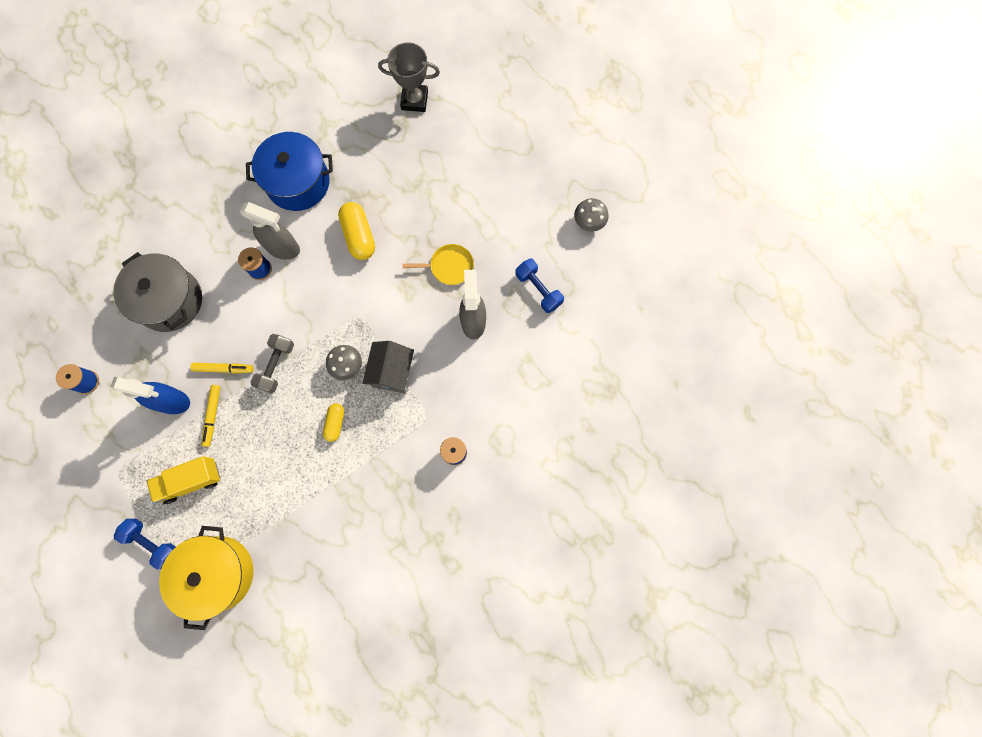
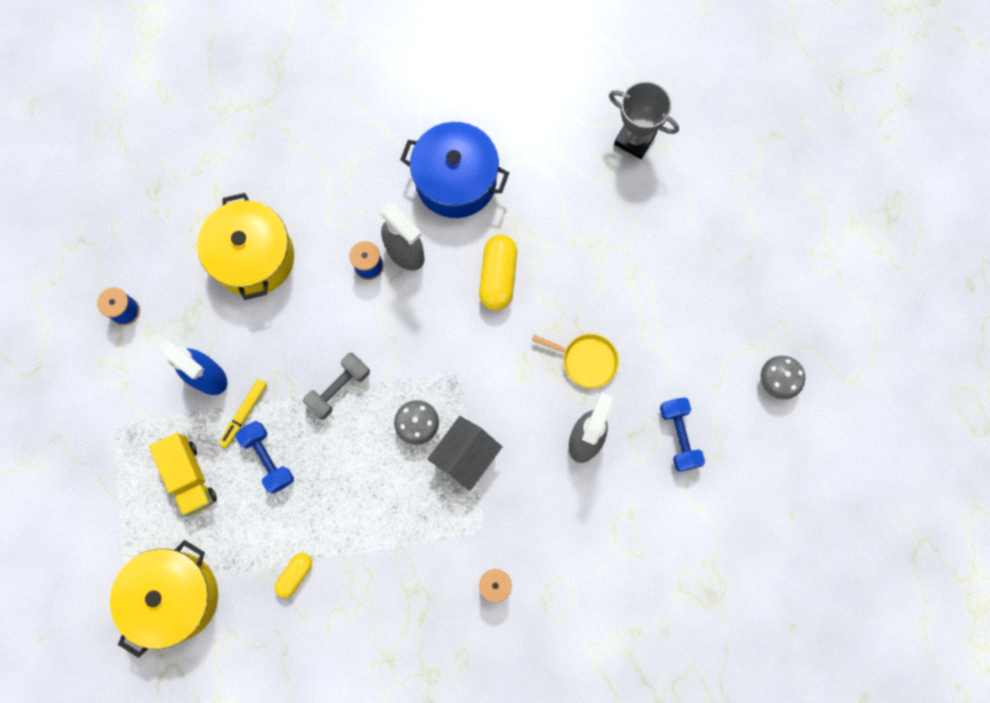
camera: 25 degrees right, 0 degrees up
(152, 542) = (120, 528): blue dumbbell -> blue dumbbell (268, 459)
(170, 300) = (253, 257): grey pot -> yellow pot
(191, 481) = (189, 477): yellow truck -> yellow truck turned 120 degrees counterclockwise
(224, 369) = (279, 365): yellow marker -> none
(335, 423) = (375, 486): yellow capsule -> yellow capsule (295, 575)

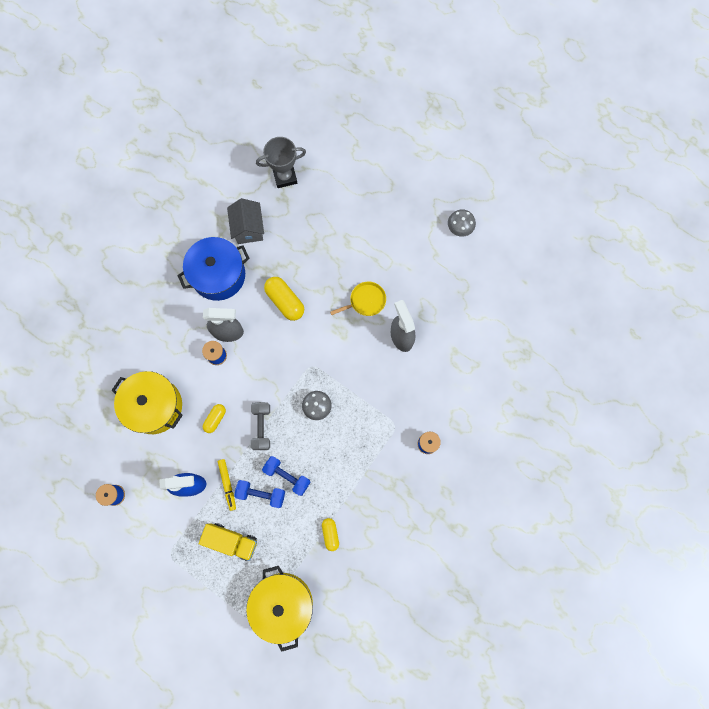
camera: 45 degrees left, 0 degrees up
(300, 332) = (215, 419): none -> yellow capsule
(465, 456) = (354, 399): grey house -> grey house (248, 228)
(679, 436) = (441, 295): blue dumbbell -> blue dumbbell (287, 476)

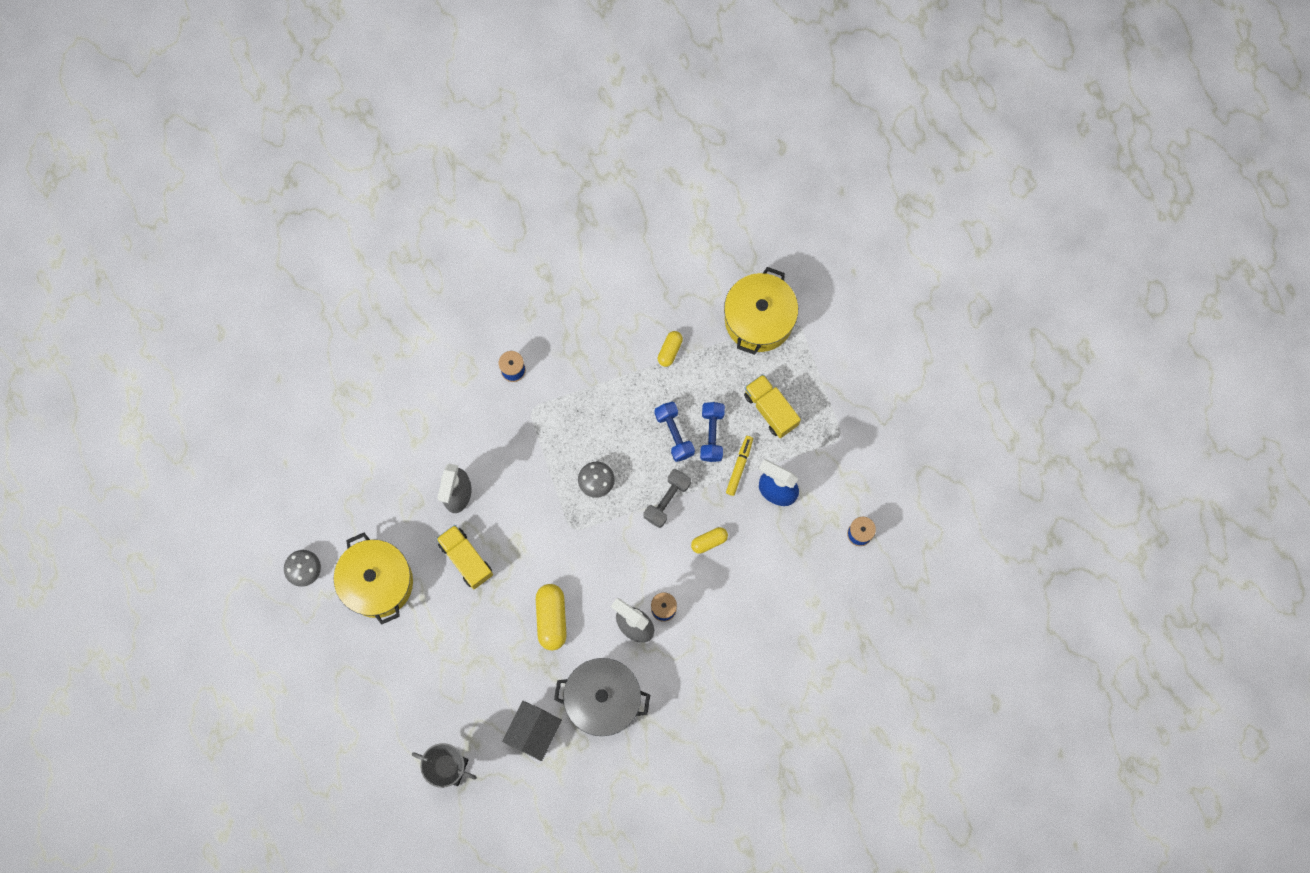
camera: 145 degrees left, 0 degrees up
(154, 406) = (763, 599): yellow pot -> yellow pot (377, 582)
(218, 275) = (603, 699): blue pot -> grey pot
(261, 494) = (712, 434): blue dumbbell -> blue dumbbell turned 45 degrees clockwise
(365, 301) = (466, 559): yellow pan -> yellow truck

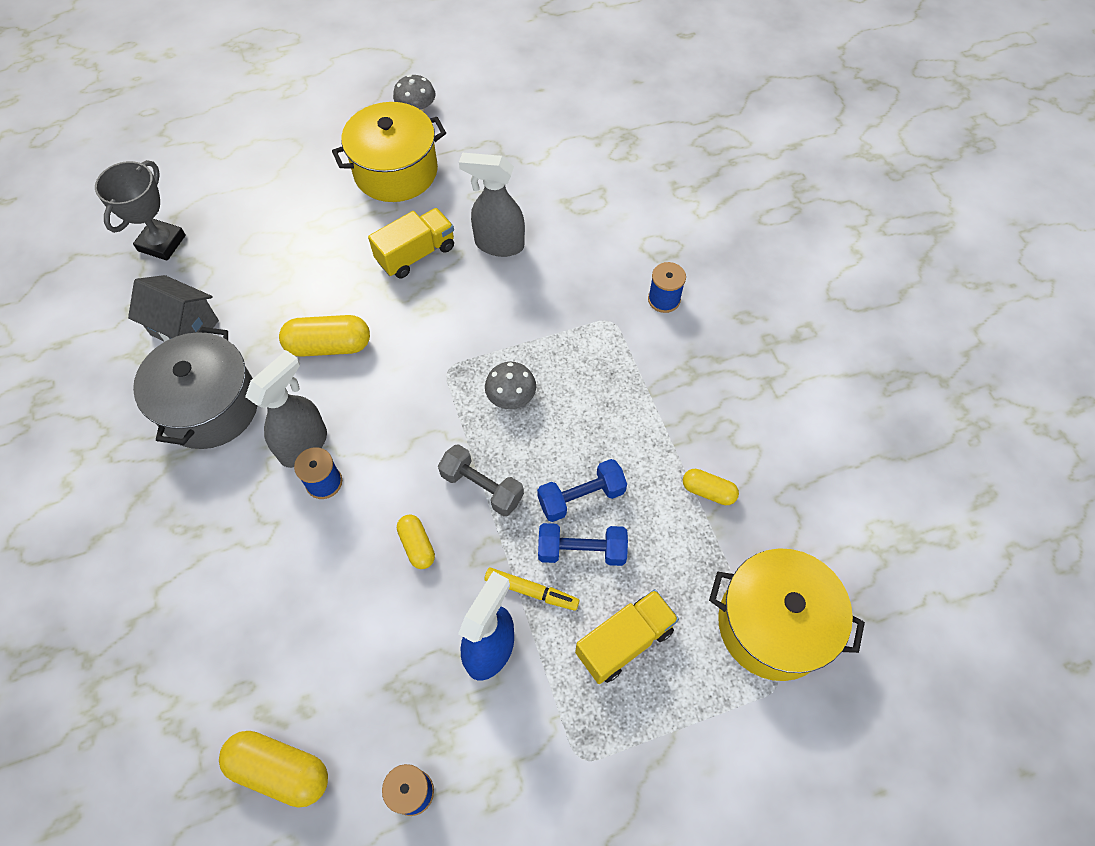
camera: 90 degrees right, 15 degrees down
(849, 612) = (280, 770): none -> yellow capsule

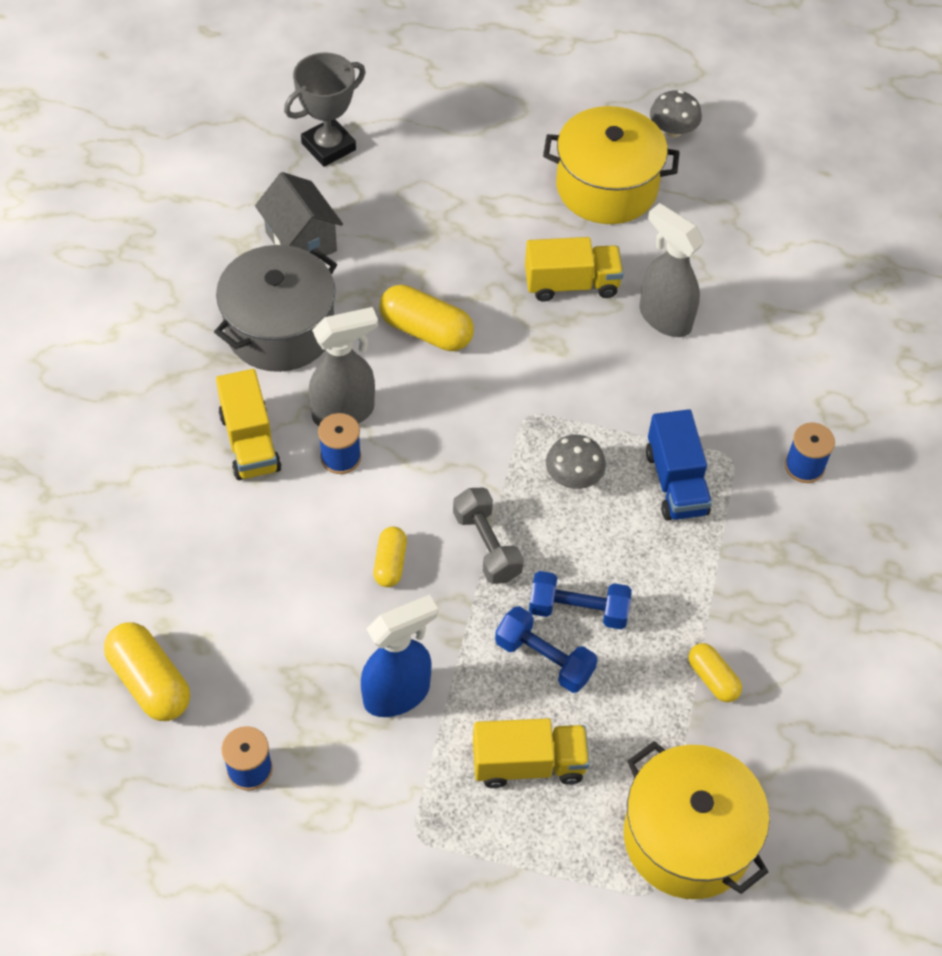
camera: 30 degrees right, 5 degrees down
(241, 512) = (250, 442): none -> yellow truck
(531, 591) = (470, 666): yellow marker -> none
(586, 360) = (676, 482): none -> blue truck

